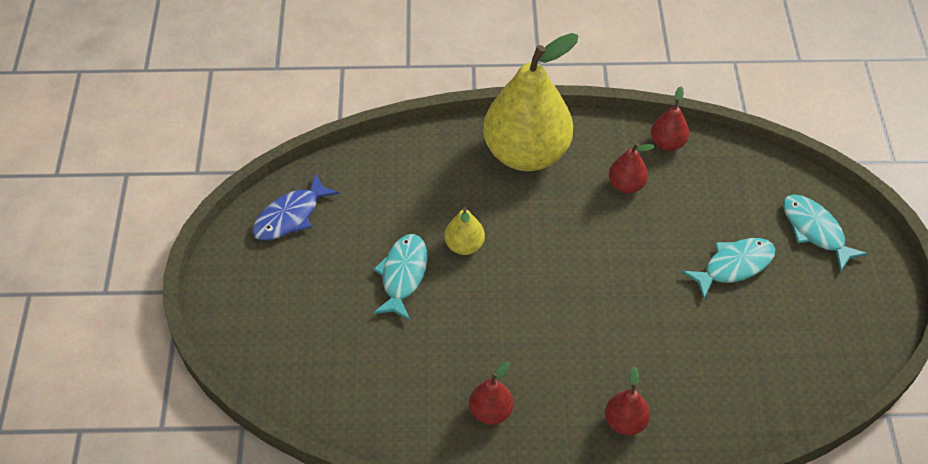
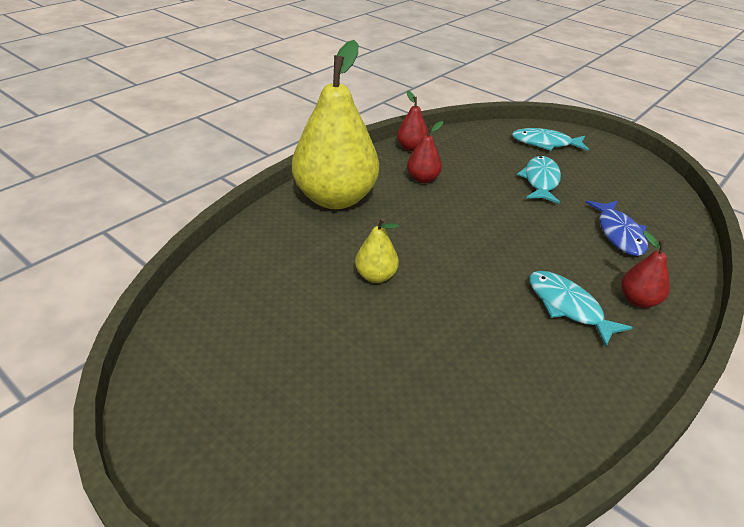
camera: 50 degrees left, 15 degrees down
(290, 216) = (191, 360): blue fish -> blue fish (619, 234)
(403, 275) = (359, 329): turquoise fish -> turquoise fish (567, 306)
(490, 411) = (565, 368): red pear -> none

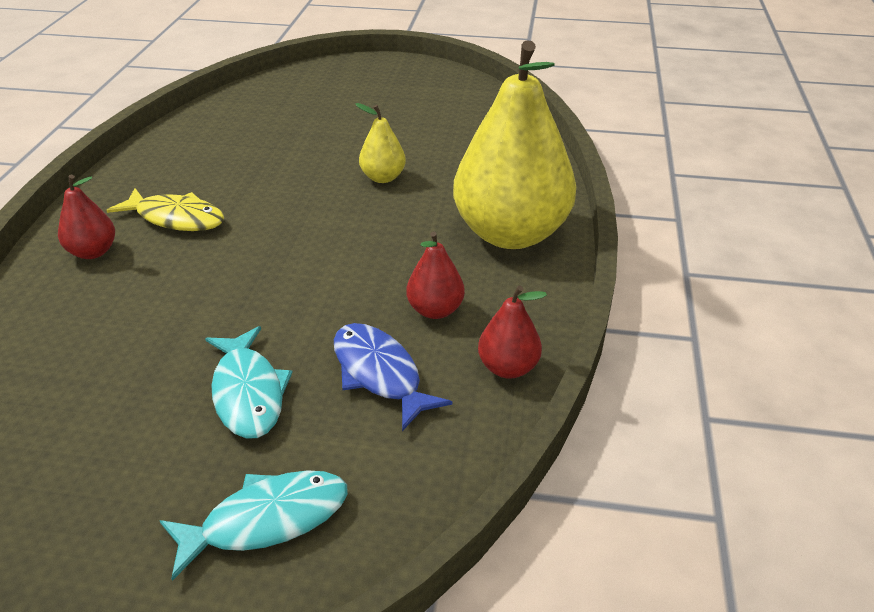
camera: 150 degrees right, 0 degrees up
(567, 306) = (176, 218): turquoise fish -> yellow fish
(619, 234) = (107, 335): blue fish -> blue fish (379, 374)

